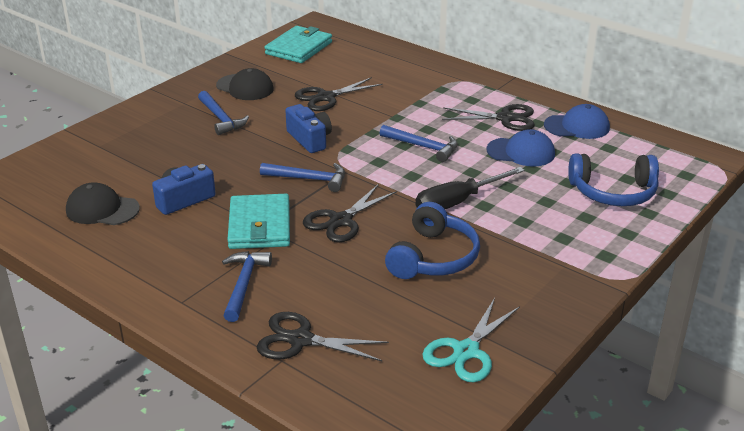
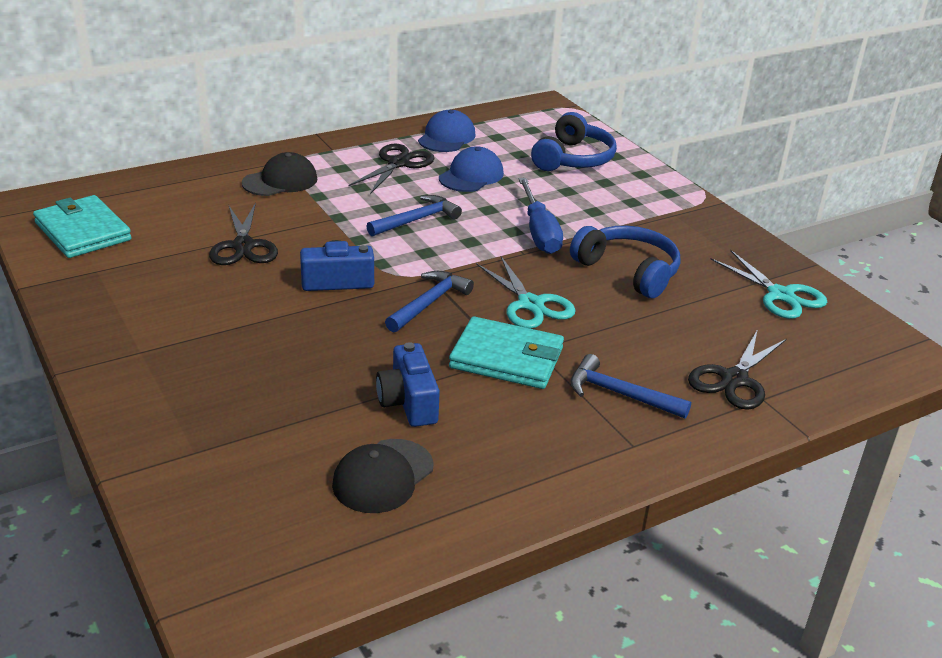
camera: 70 degrees left, 0 degrees up
(221, 118) = (219, 331): blue hammer -> none
(245, 87) = (150, 295): black cap -> black cap (280, 181)
(341, 221) = (530, 304): black scissors -> turquoise scissors
(457, 202) = (539, 232): black screwdriver -> blue screwdriver

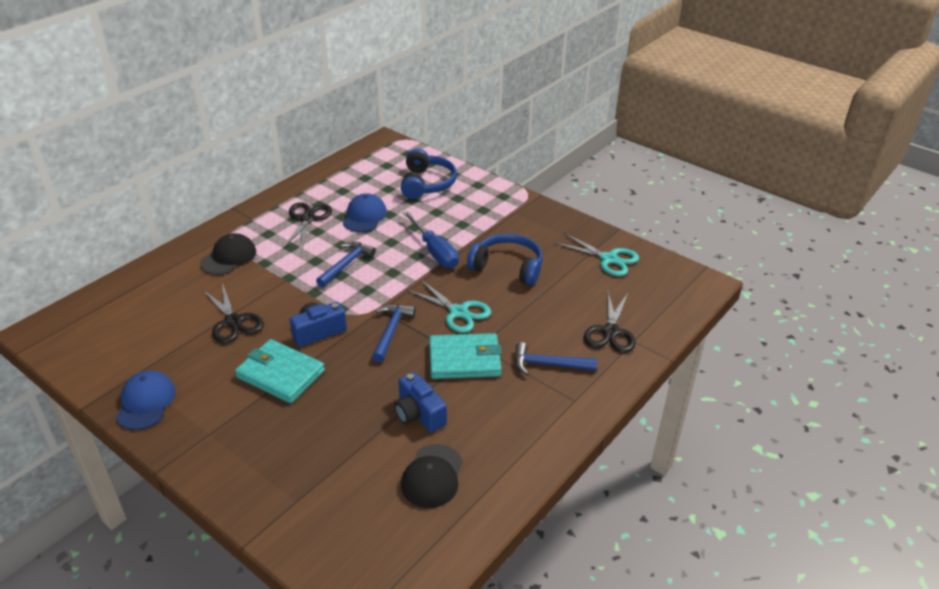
camera: 20 degrees left, 5 degrees up
(83, 231) = (101, 344): turquoise wallet -> turquoise wallet (280, 374)
(447, 137) = (330, 187): blue cap -> blue cap (146, 402)

